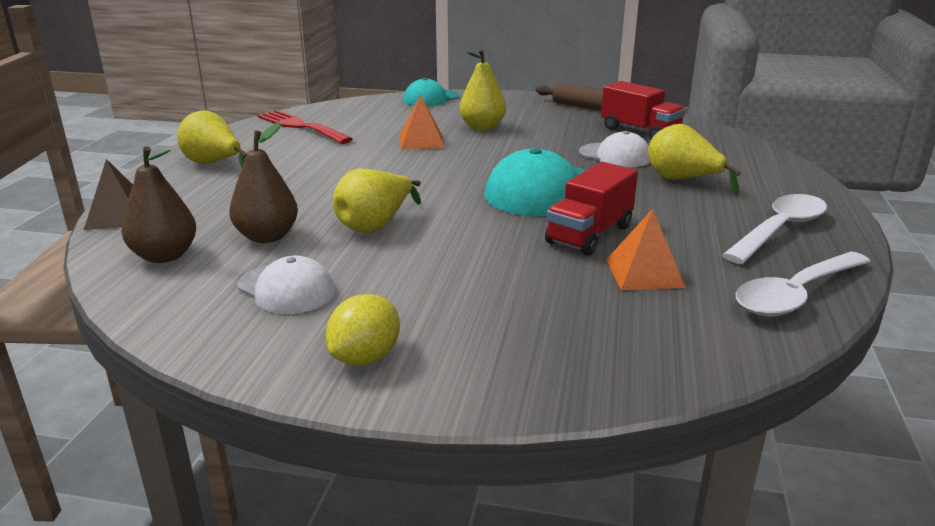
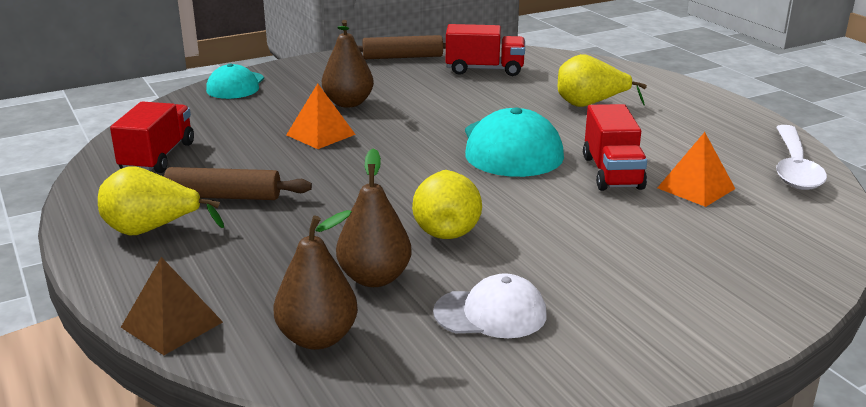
camera: 40 degrees left, 0 degrees up
(288, 159) = (224, 196): none -> brown rolling pin
(300, 126) = (158, 157): red fork -> red truck
(365, 357) = (655, 333): yellow lemon -> none
(482, 127) = (348, 103): yellow pear -> brown pear
(615, 155) = (506, 98): white cap -> none
(779, 230) = (711, 124): white spoon -> none

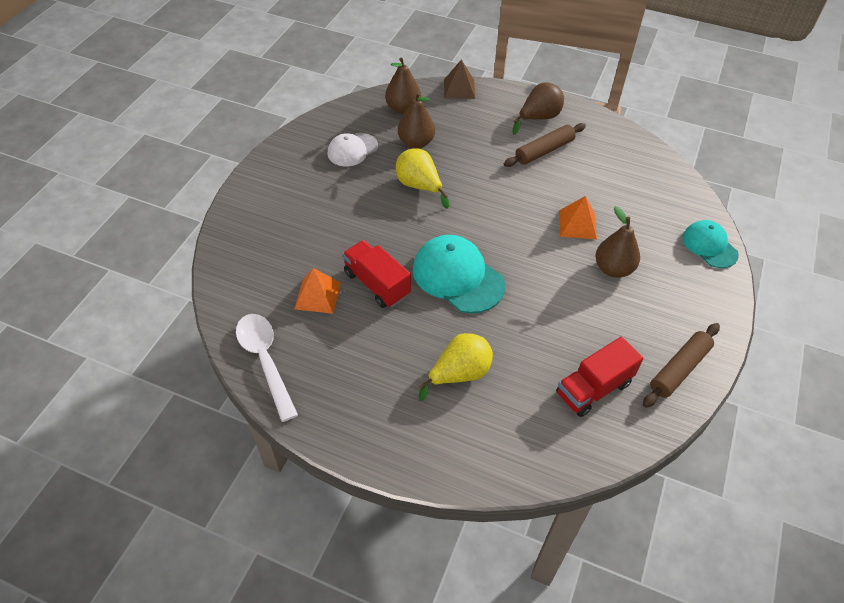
camera: 140 degrees right, 25 degrees up
(152, 230) = (538, 118): yellow pear -> brown pear
(158, 157) = (621, 158): red truck -> none

